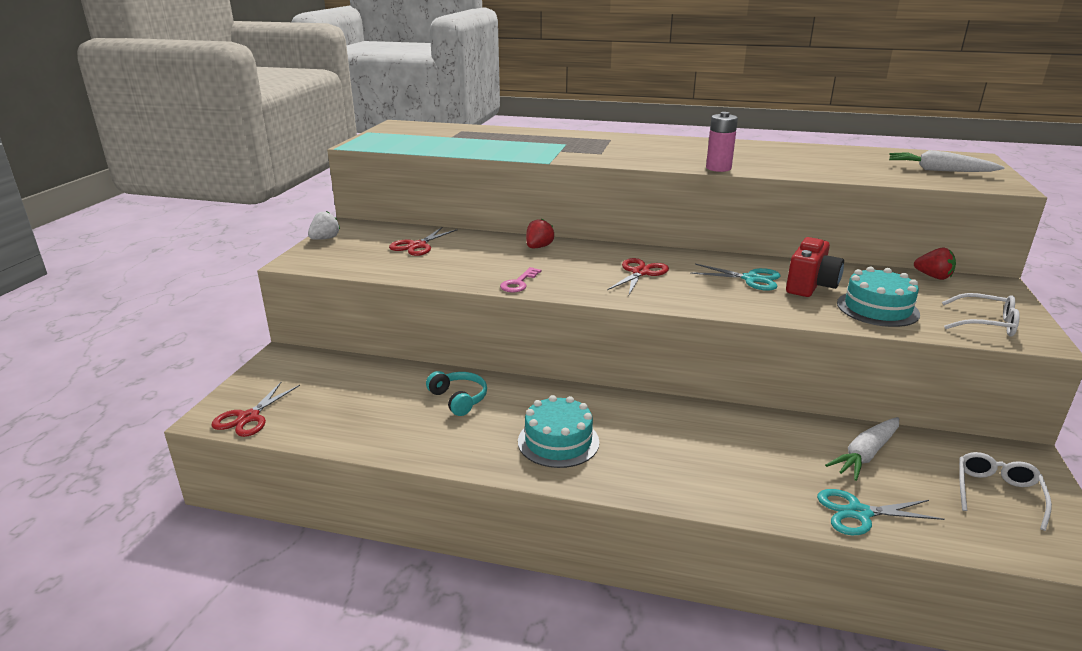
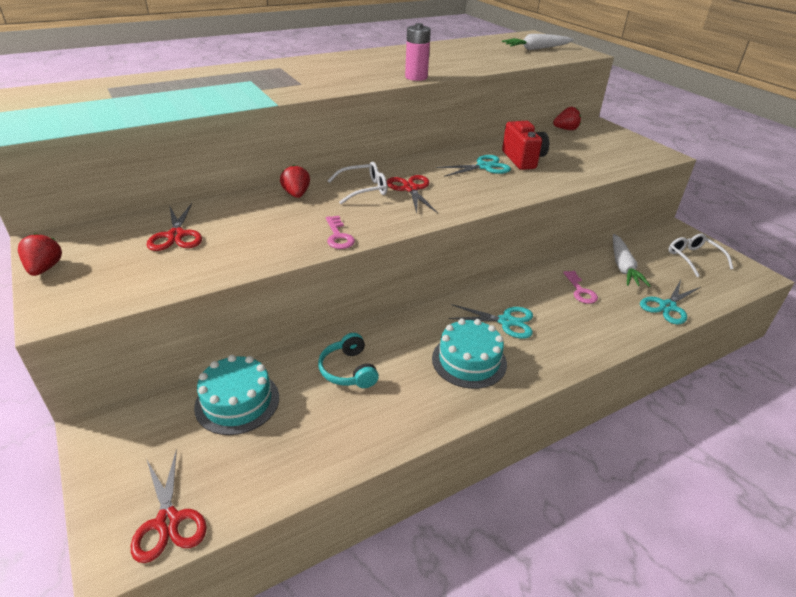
camera: 45 degrees left, 10 degrees up
(325, 239) = (45, 269): white strawberry -> red strawberry
(459, 399) = (348, 370): turquoise headphones -> turquoise headphones turned 120 degrees counterclockwise
(640, 433) = (506, 321): none -> turquoise scissors
(767, 448) = (580, 290): none -> pink key
(877, 308) = (577, 163): turquoise cake -> turquoise cake (237, 402)
(986, 323) = (632, 153): white glasses -> white glasses (364, 189)

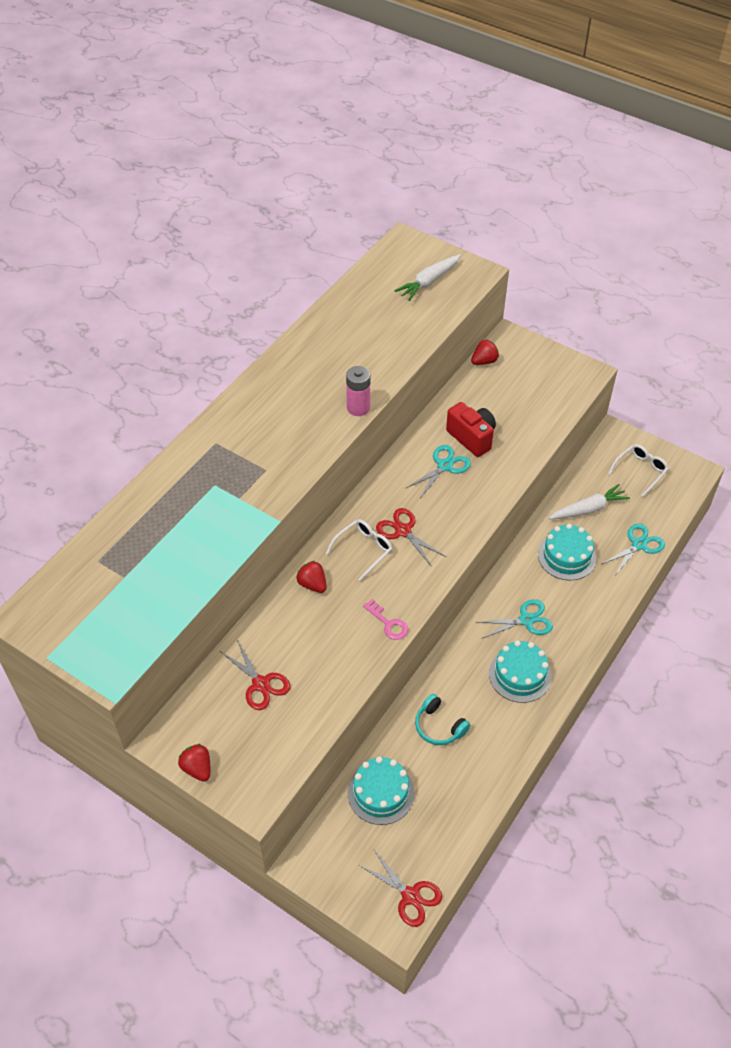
camera: 25 degrees left, 15 degrees up
(580, 290) = (566, 556): pink key -> turquoise cake
(623, 267) = (588, 509): white carrot -> white carrot turned 90 degrees counterclockwise
(667, 306) = (639, 545): turquoise scissors -> turquoise scissors turned 150 degrees counterclockwise
(693, 258) = (640, 471): white glasses -> white glasses turned 90 degrees clockwise

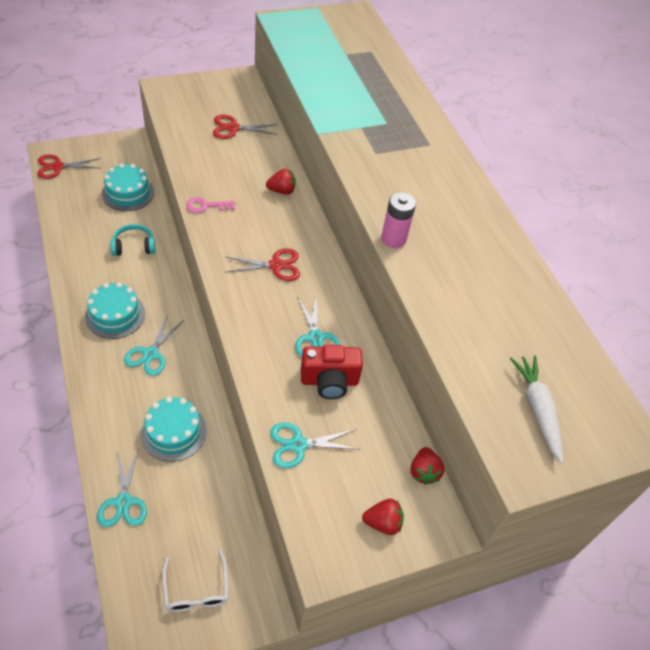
camera: 120 degrees right, 0 degrees up
(197, 768) = (209, 80): red strawberry -> red strawberry (382, 523)
(364, 550) = (282, 233): white glasses -> none
(534, 425) = (298, 444): none -> turquoise scissors
(588, 509) = (201, 495): white carrot -> none

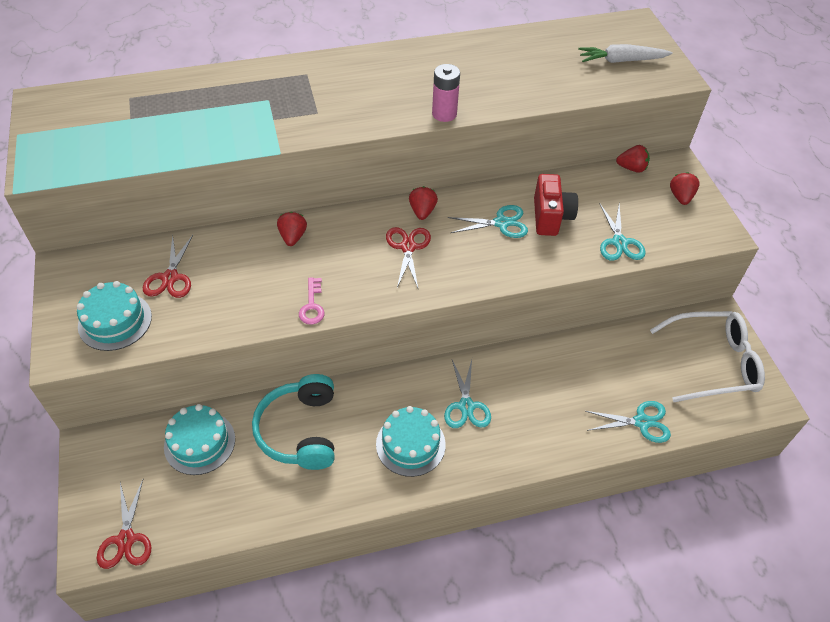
camera: 80 degrees left, 0 degrees up
(134, 246) = (300, 430): turquoise headphones -> turquoise headphones, size x1.70
(150, 354) = (466, 406): turquoise scissors -> turquoise scissors turned 60 degrees clockwise
(173, 432) = (561, 382): turquoise cake -> turquoise cake (115, 321)
(196, 590) = (713, 363): white glasses -> white glasses, size x1.74
(323, 276) = (422, 211): none -> red strawberry

